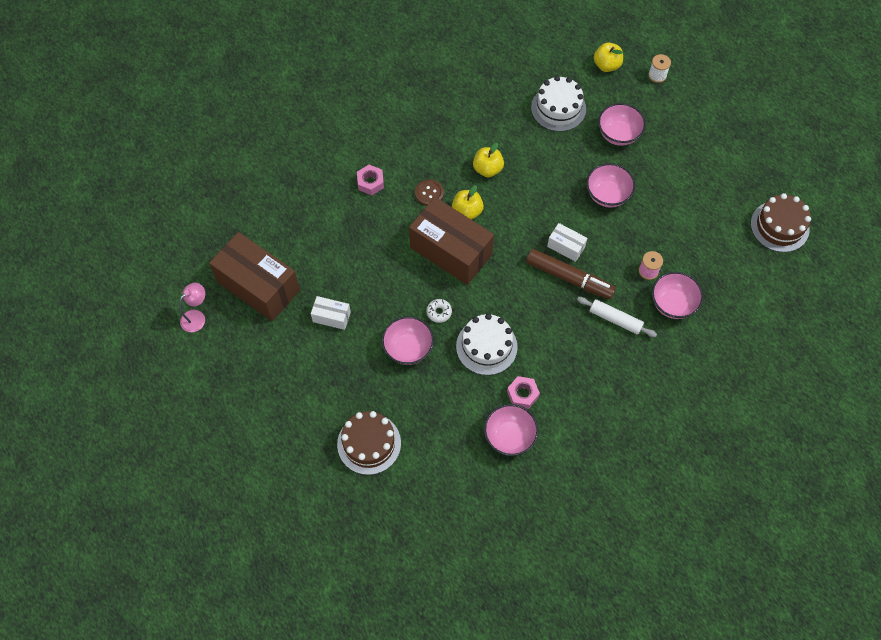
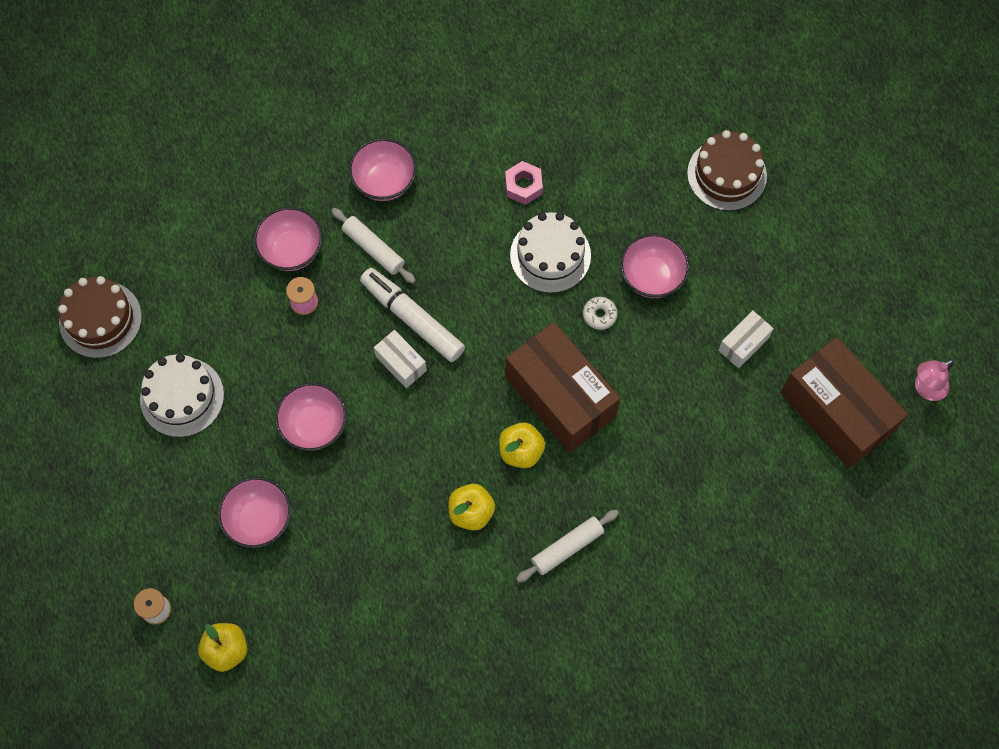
camera: 165 degrees left, 5 degrees up
(331, 317) = (743, 344): white box -> white box turned 75 degrees counterclockwise
(370, 182) = (649, 534): pink nut -> none
(420, 163) = (567, 548): none -> white rolling pin
(429, 193) = (567, 494): brown button -> none
(509, 437) = (555, 141): pink bowl -> pink bowl (384, 182)
(558, 108) = (331, 590): white cake -> white cake (182, 397)
(569, 278) = (413, 319): brown marker -> white marker

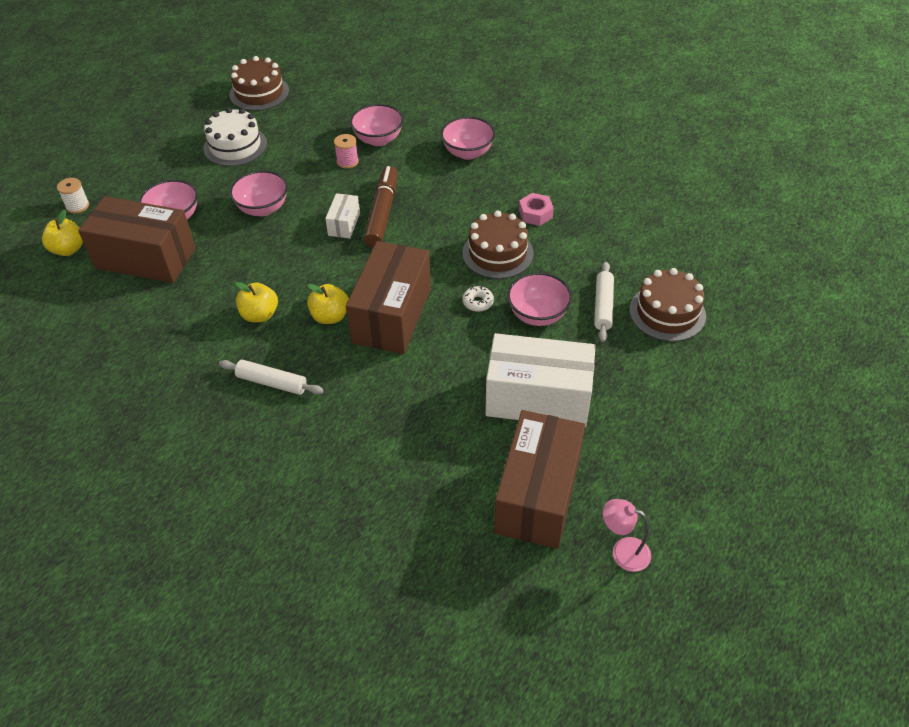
camera: 55 degrees right, 20 degrees down
(303, 578) = (146, 258): none -> brown box
(373, 249) = (415, 171): white rolling pin -> white rolling pin (603, 306)
(413, 319) = (382, 213): white marker -> brown marker
(550, 255) = (497, 253): white cake -> brown cake
(743, 344) = (538, 399): white box -> white box, size x2.17

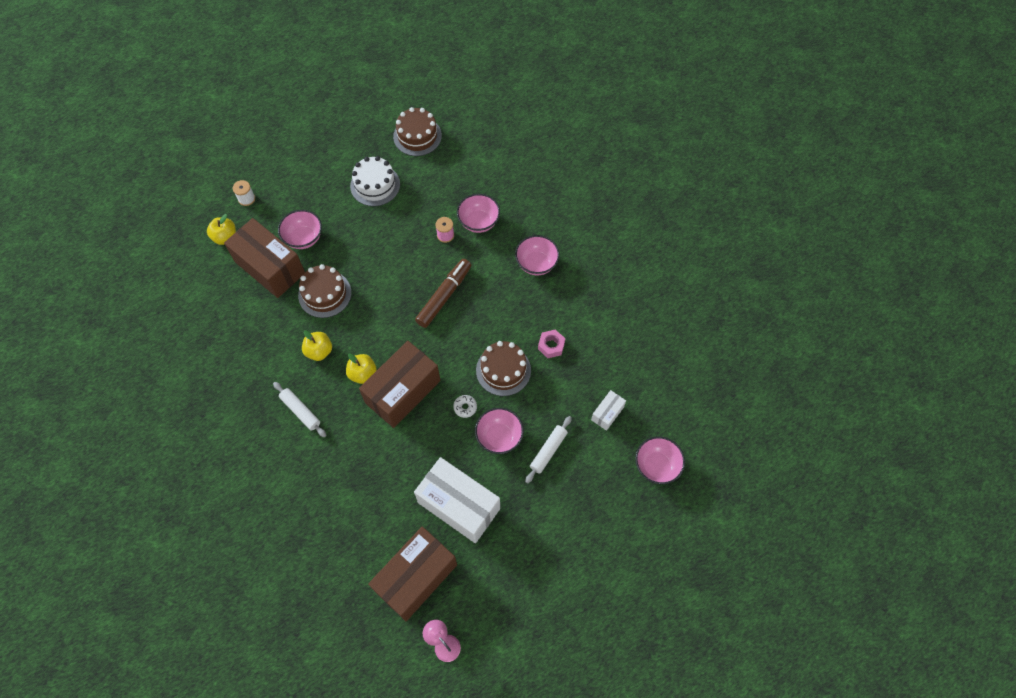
camera: 25 degrees right, 15 degrees up
(263, 208) = (365, 255): pink bowl -> pink bowl (656, 466)
(344, 224) = (413, 295): white box -> white box (607, 413)
(667, 312) = (589, 478): brown cake -> brown cake (325, 294)

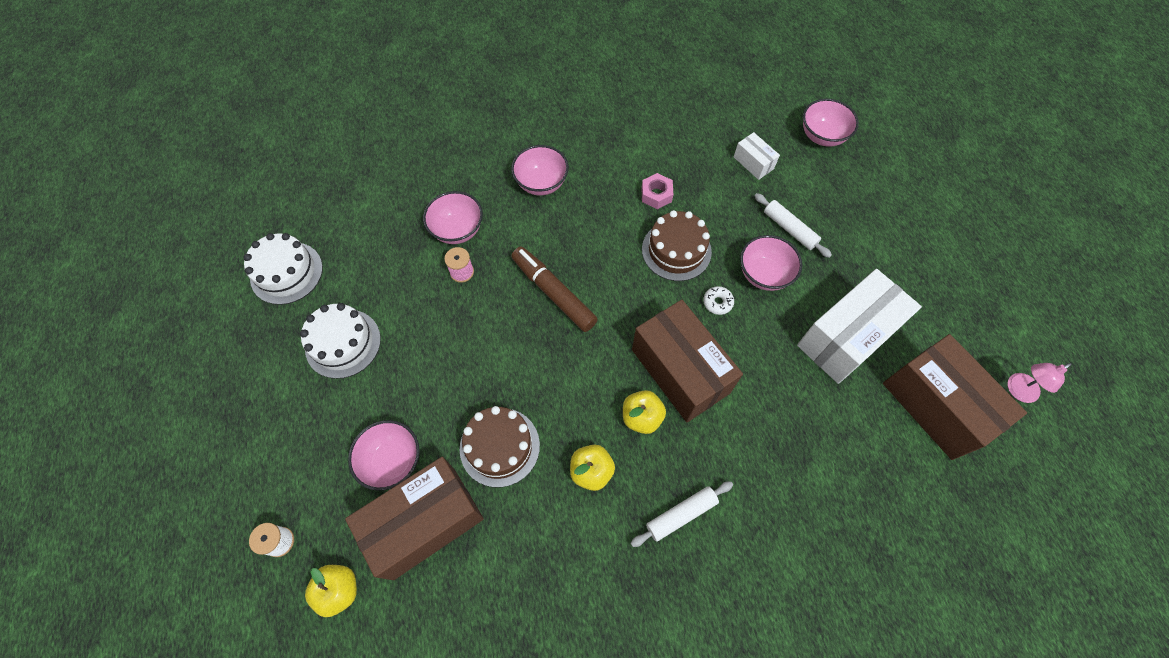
camera: 75 degrees left, 0 degrees up
(417, 136) = (286, 273): brown cake -> white cake

